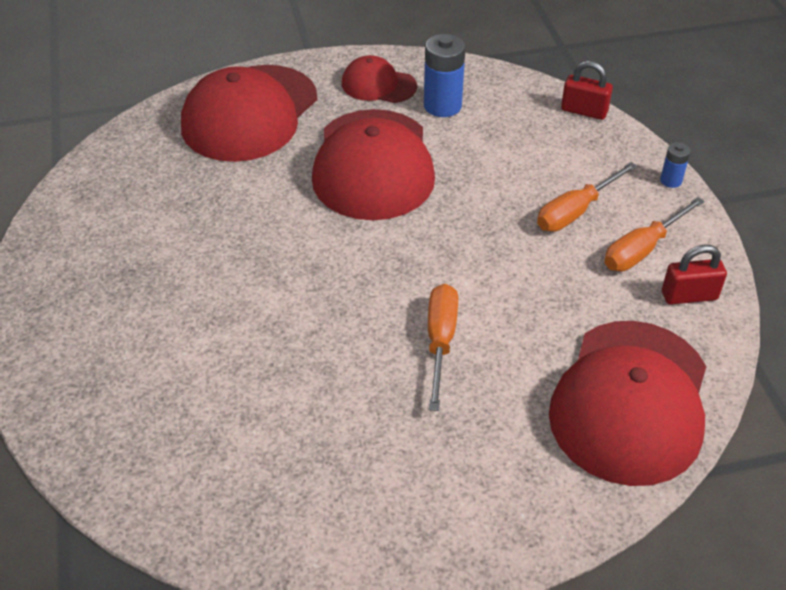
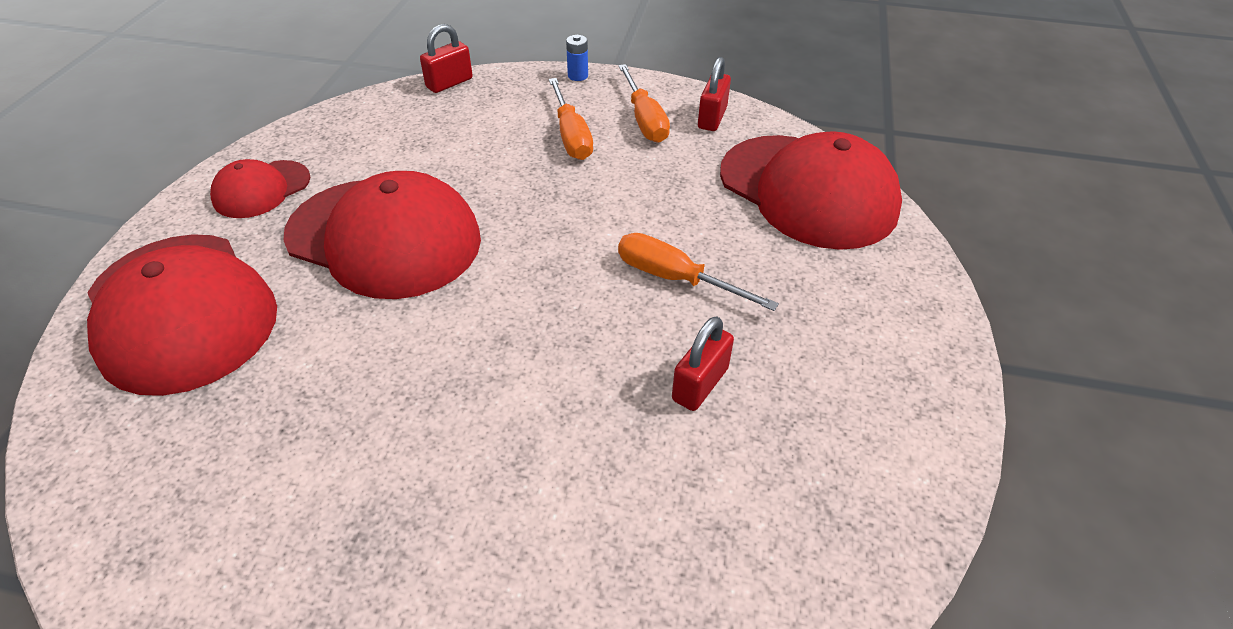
camera: 65 degrees left, 0 degrees up
(335, 393) = (700, 384): none -> red padlock
(442, 106) = (347, 158): blue battery -> none

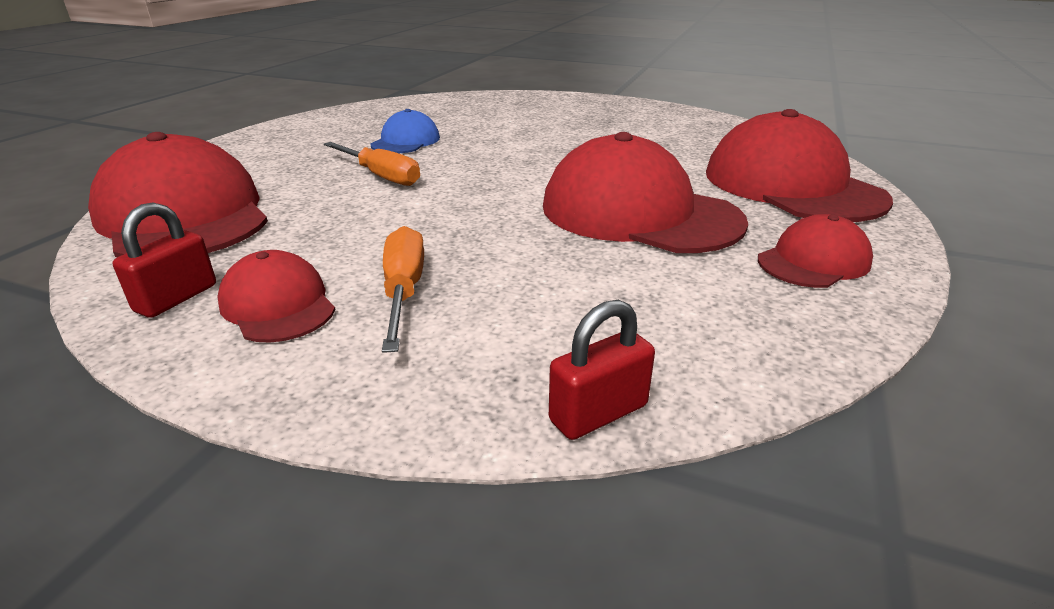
camera: 170 degrees left, 15 degrees down
(578, 76) = (324, 405): blue battery -> none
(644, 119) = (278, 305): orange screwdriver -> red cap
(700, 384) = (406, 141): red padlock -> blue cap

